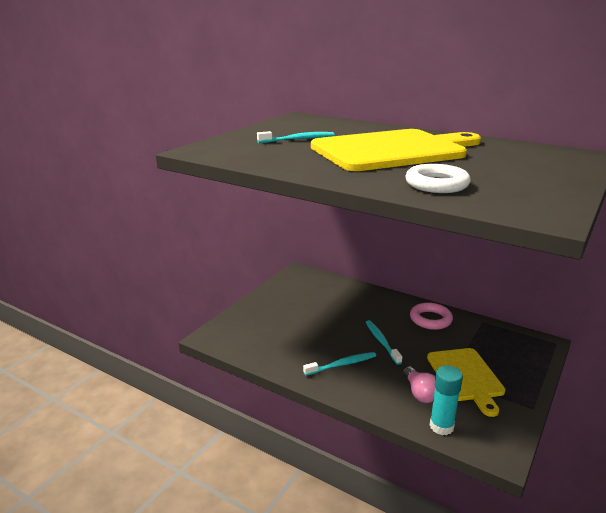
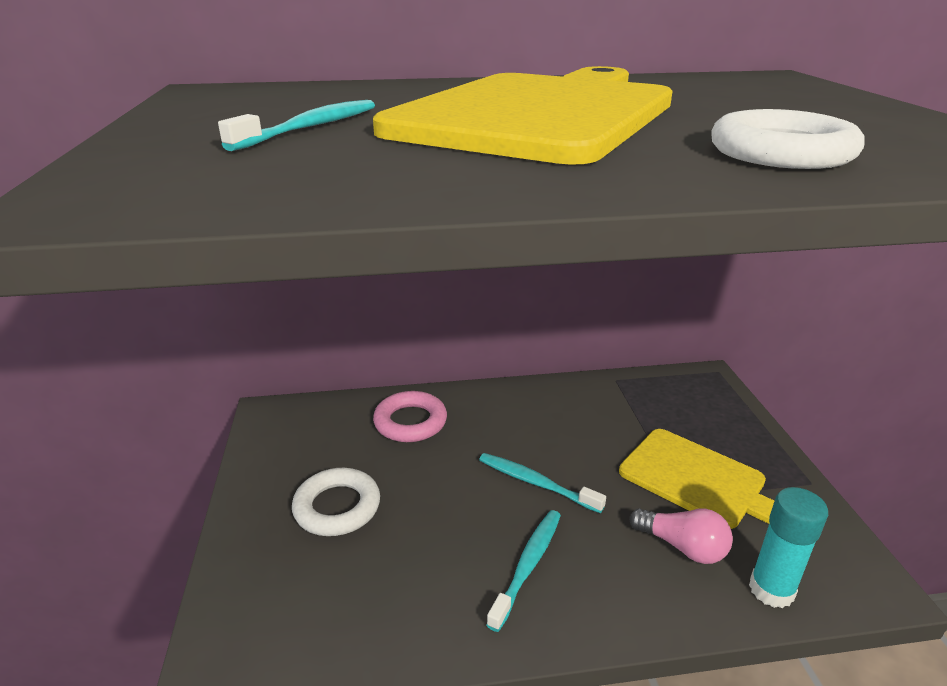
camera: 40 degrees left, 5 degrees up
(291, 313) = (337, 507): none -> white ring
(430, 319) = (555, 407): pink ring -> pink ring (410, 422)

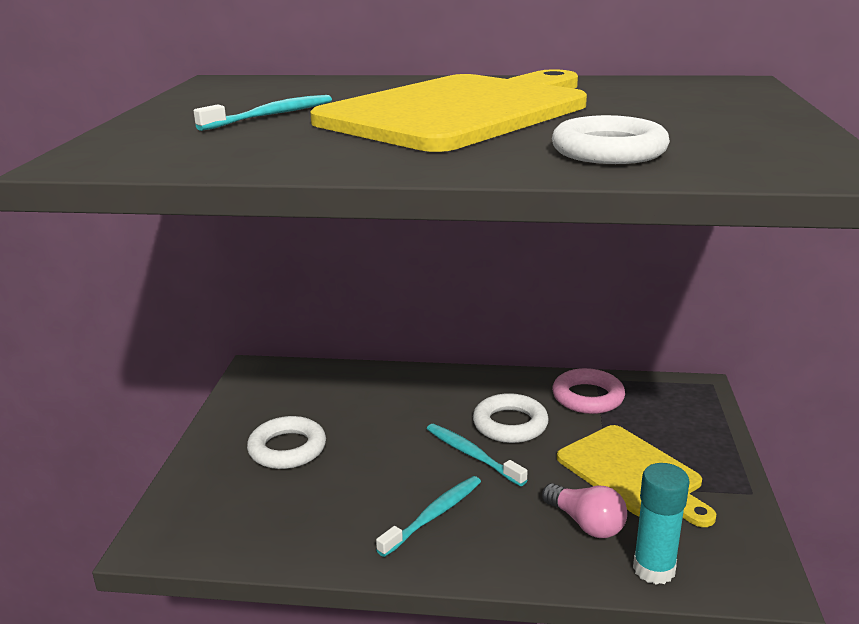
camera: 15 degrees right, 5 degrees down
(410, 422) = (378, 391): pink ring -> pink ring (588, 397)
(558, 441) = (510, 424): none -> white ring

